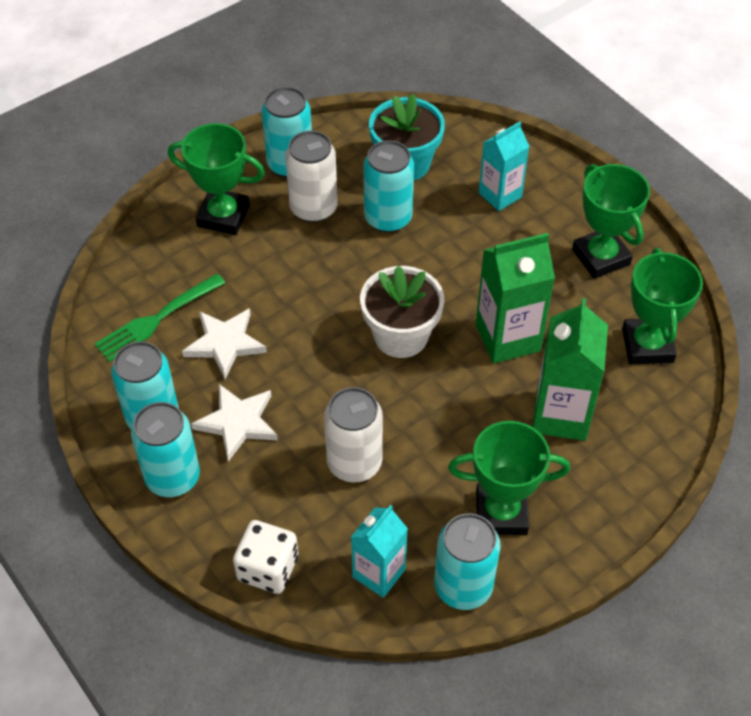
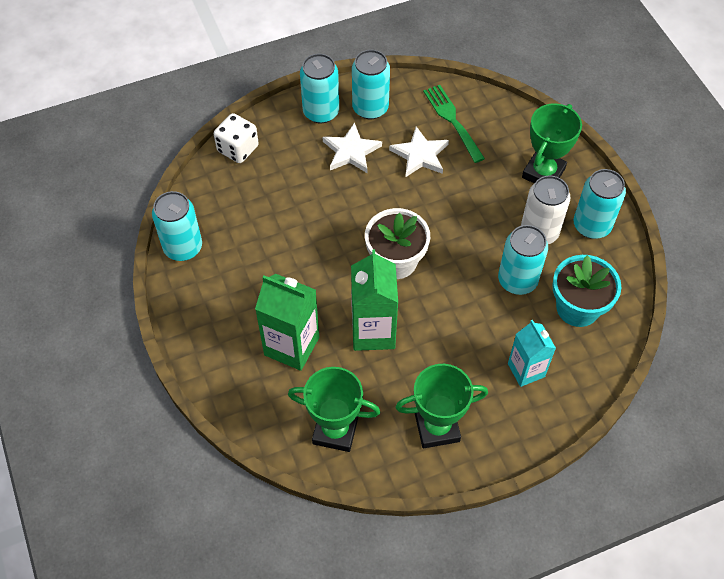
camera: 105 degrees right, 5 degrees up
(354, 463) = (297, 209): white can -> none
(379, 573) = (211, 204): turquoise carton -> none
(501, 513) = (226, 284): green trophy -> none

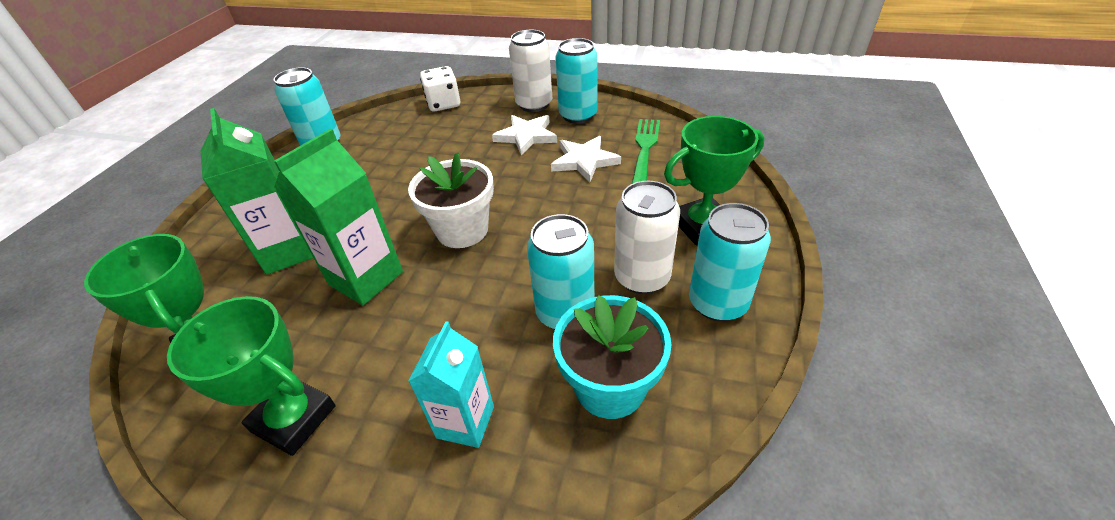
camera: 40 degrees right, 15 degrees down
(321, 112) = (534, 104): turquoise can -> white can

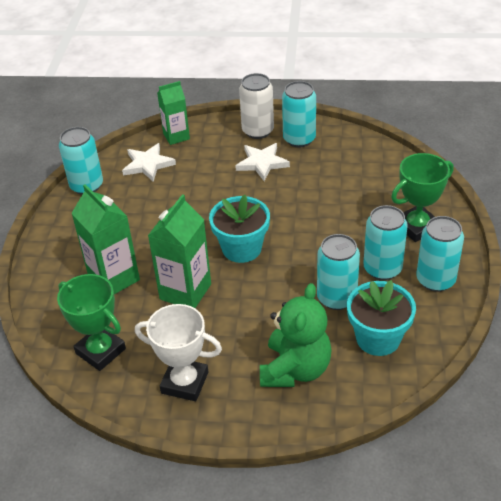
camera: 10 degrees left, 0 degrees up
(294, 419) = (185, 382): green trophy -> white trophy
(443, 104) = (176, 136): white dice -> green carton
(462, 230) = (241, 248): white flower pot -> turquoise flower pot
(465, 422) = (295, 369): turquoise carton -> green teddy bear
(584, 161) = (317, 182): white star -> white star (148, 164)
(642, 277) = (382, 269): white can -> turquoise can
(645, 148) = (362, 166): green fork -> none

